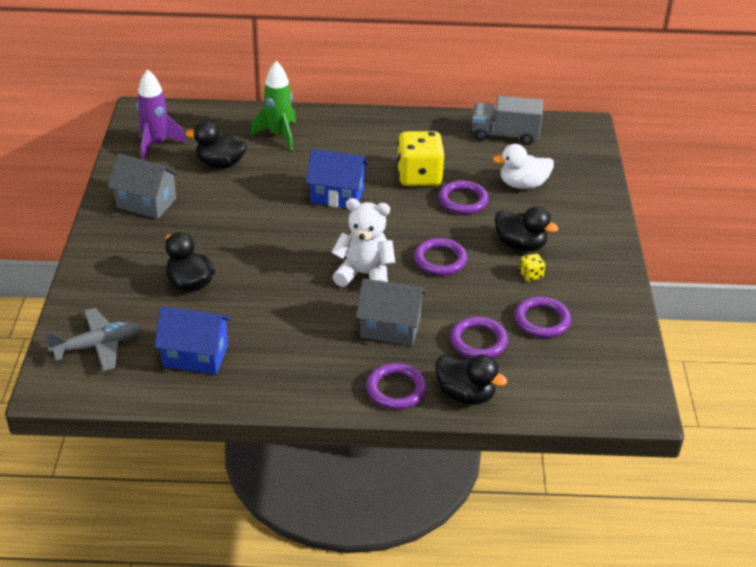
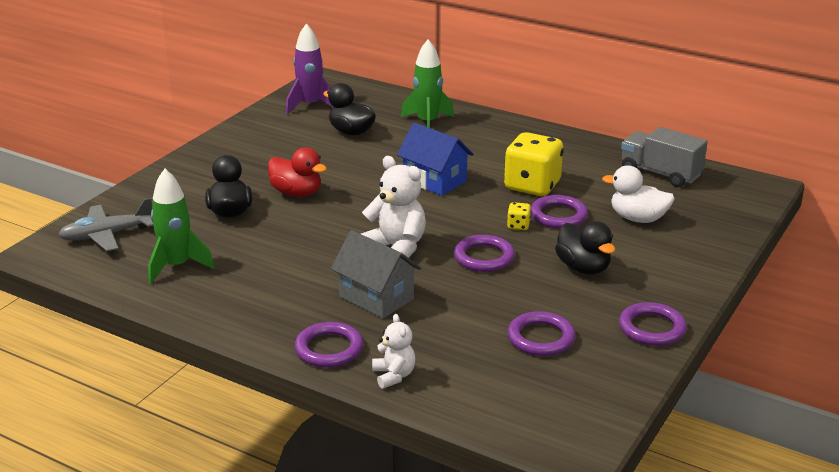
camera: 30 degrees right, 10 degrees down
(98, 346) = (106, 235): grey plane -> grey plane turned 150 degrees clockwise
(146, 203) = (257, 145): grey house -> none
(195, 356) = (177, 266): blue house -> green rocket
(231, 245) = (297, 193): none -> red duck
(465, 395) = (394, 376): black duck -> white teddy bear
(478, 341) = (454, 335): purple ring -> purple ring (652, 328)
(531, 275) = (568, 296): yellow dice -> yellow dice (518, 226)

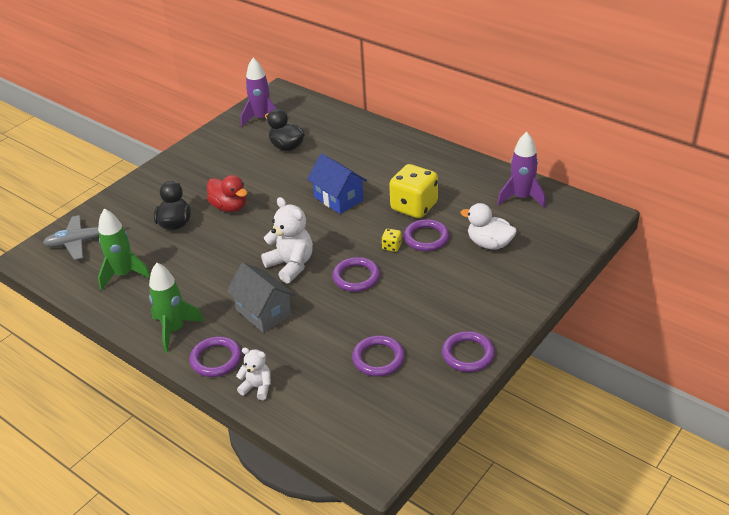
camera: 10 degrees right, 10 degrees up
(394, 376) = (257, 387): white teddy bear -> white teddy bear turned 60 degrees counterclockwise
(427, 123) = (348, 139): green rocket -> green rocket (174, 330)
(583, 268) = (431, 291): black duck -> none
(660, 173) = (521, 198): grey truck -> purple rocket

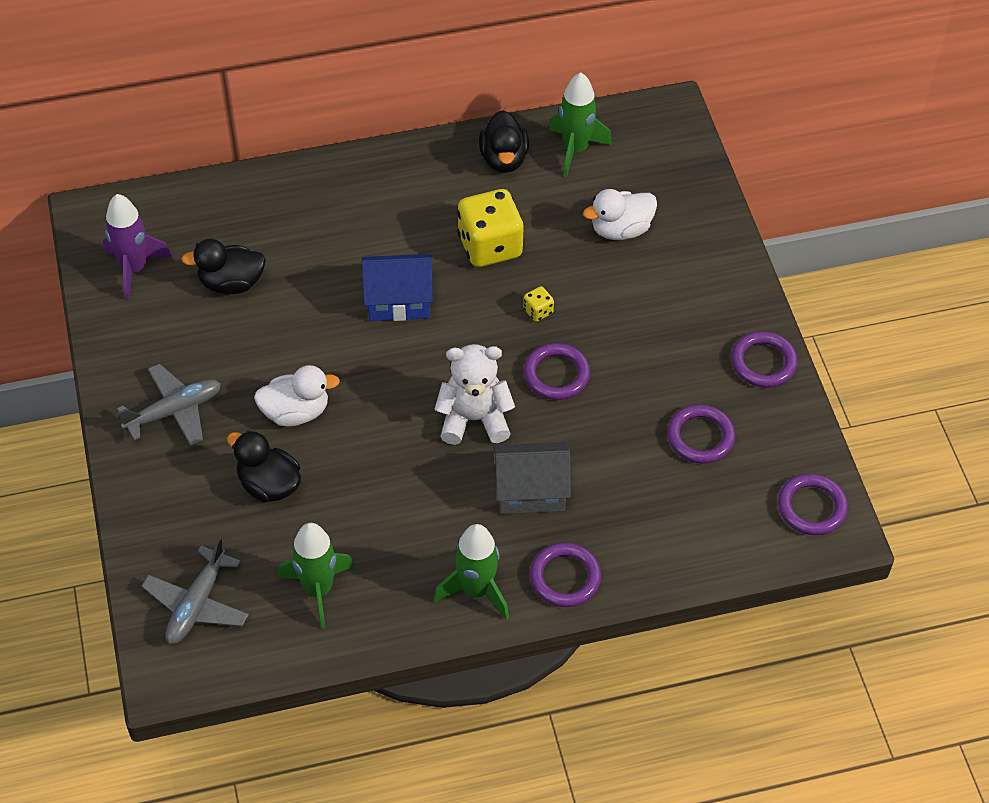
camera: 55 degrees left, 15 degrees up
(190, 173) = (174, 411): none -> grey plane
(229, 207) = (296, 412): red duck -> white duck
(257, 387) = (644, 564): white teddy bear -> none
(426, 238) = (555, 273): purple ring -> purple ring (811, 507)
(479, 179) = (503, 159): none -> black duck
(521, 198) = (575, 149): purple rocket -> green rocket

